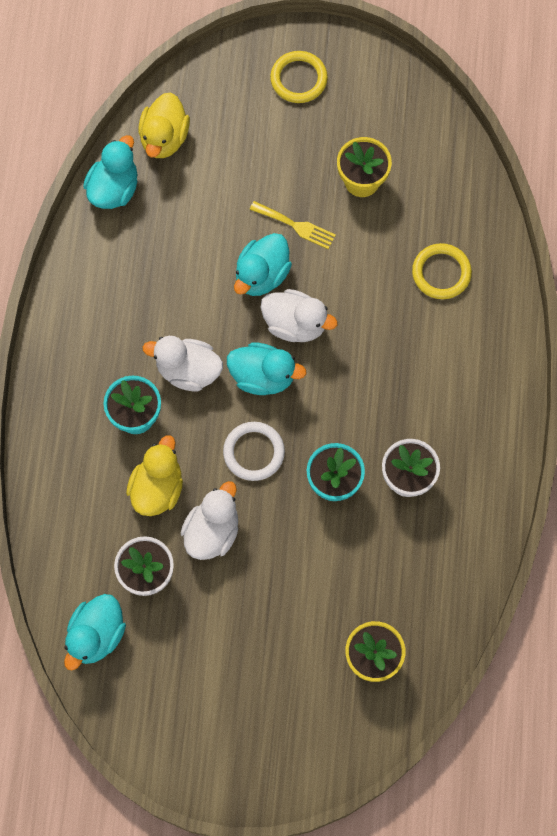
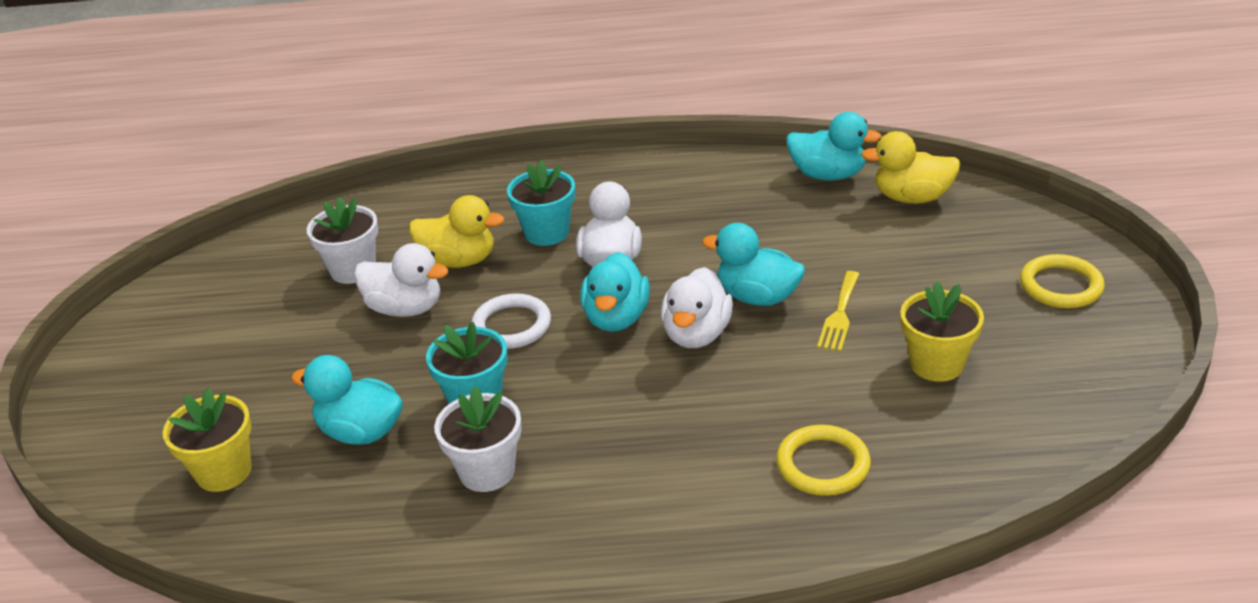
camera: 85 degrees right, 35 degrees down
(96, 635) = (284, 247): turquoise duck -> turquoise duck (361, 432)

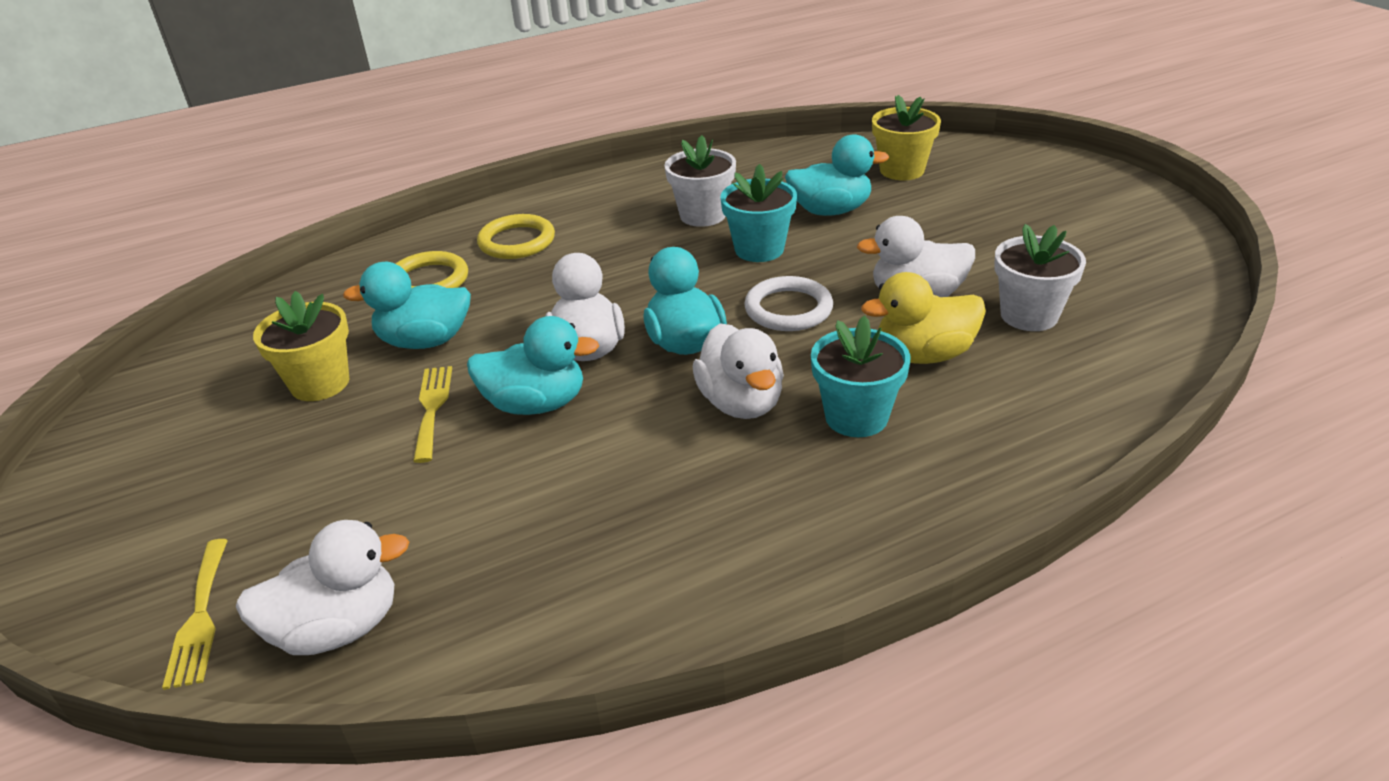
camera: 155 degrees right, 0 degrees up
(828, 175) = (489, 643): turquoise duck -> turquoise duck (425, 341)
(912, 197) = (338, 628): yellow duck -> white duck
(997, 219) = (200, 618): none -> yellow fork
(1061, 286) = (141, 518): yellow ring -> yellow ring (517, 241)

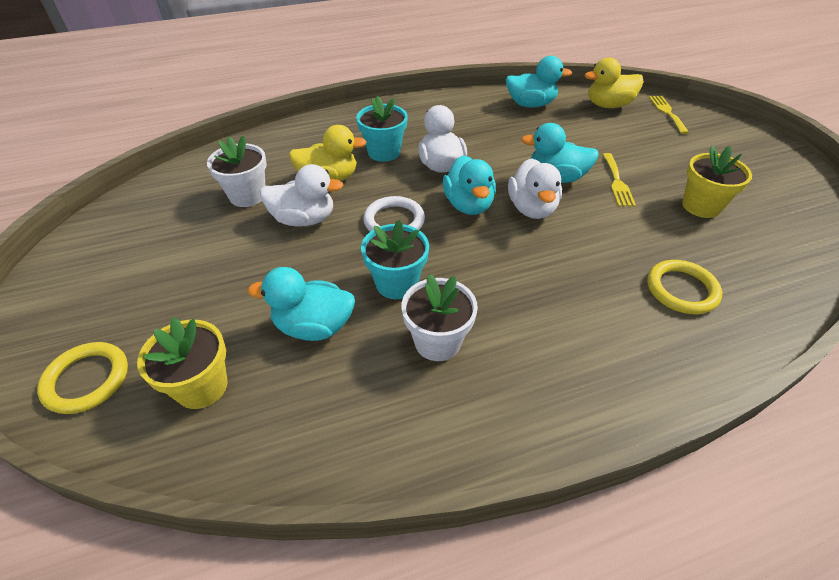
camera: 175 degrees left, 10 degrees up
(338, 628) = (608, 105): white duck -> yellow duck
(425, 341) = (648, 229): turquoise duck -> turquoise duck (530, 104)
(517, 241) = (621, 331): yellow ring -> yellow ring (87, 380)

